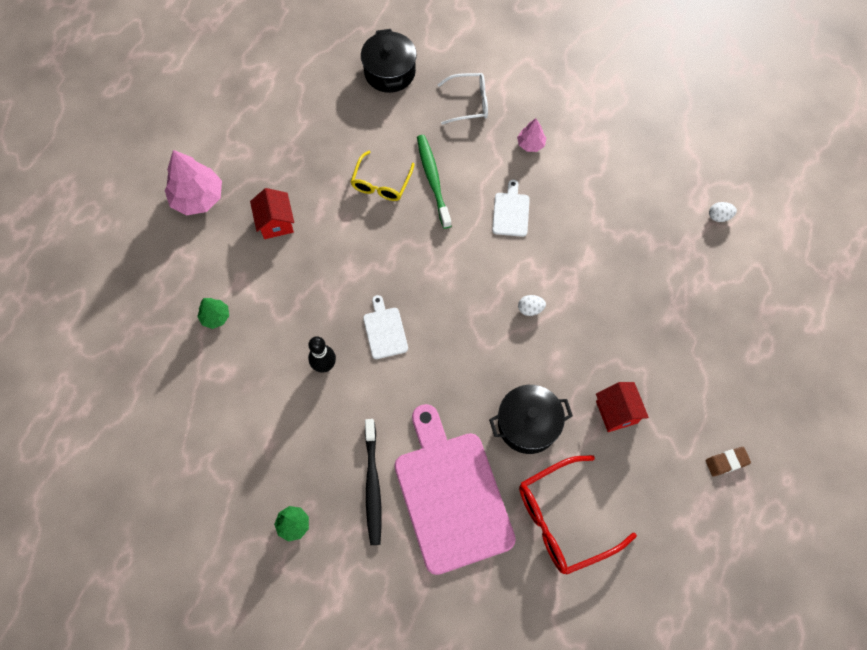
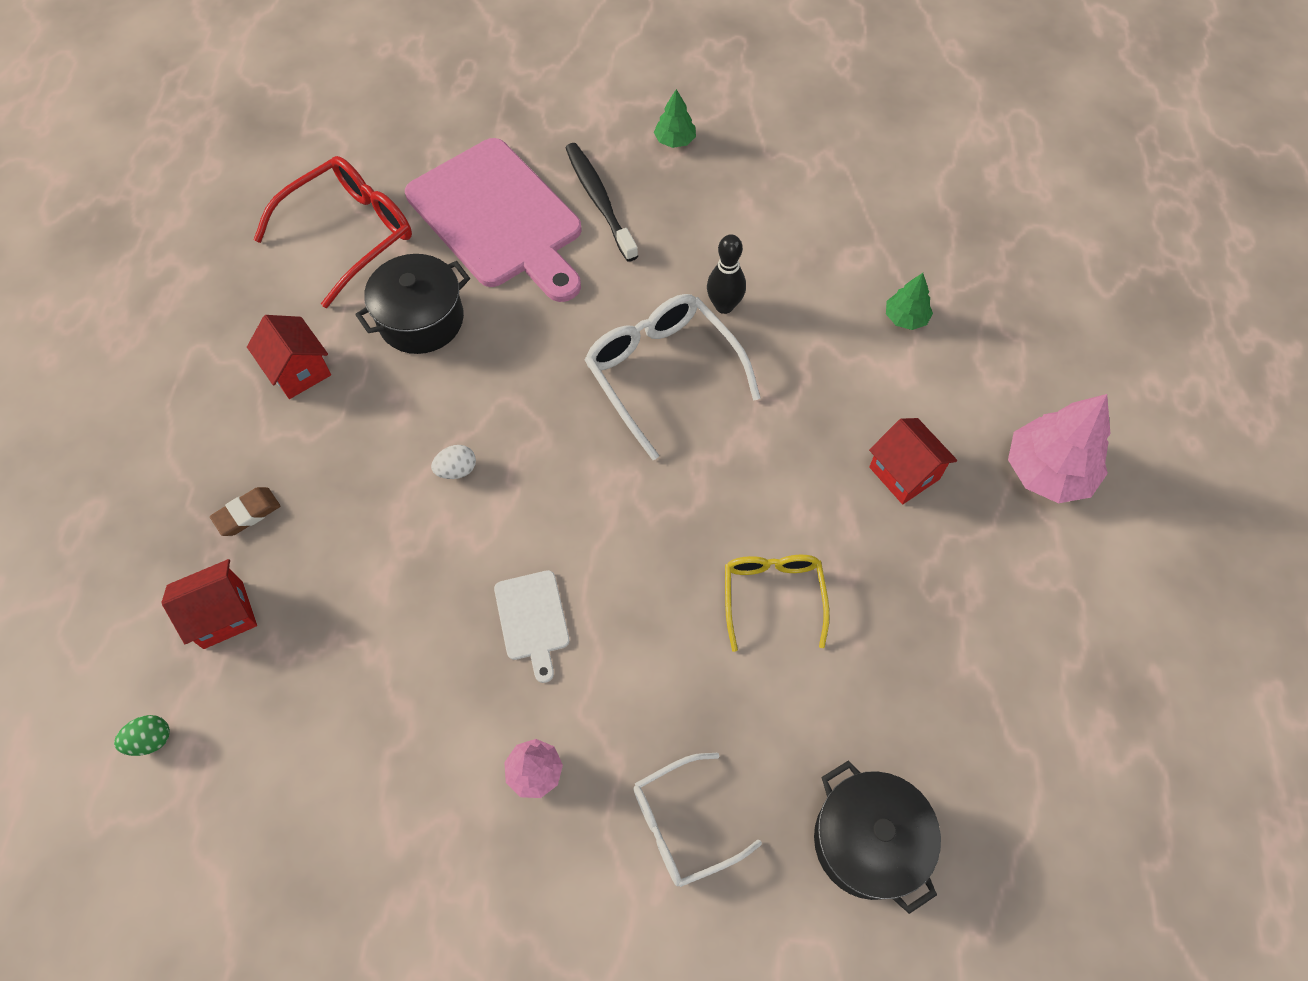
camera: 160 degrees right, 5 degrees down
(384, 330) = (662, 373): white cutting board -> white glasses
(433, 180) = (687, 633): green toothbrush -> none
(678, 268) = (223, 615): none -> red house
(719, 216) = (151, 740): white egg -> green egg
(726, 462) = (136, 356): brown eraser -> brown eraser (247, 514)

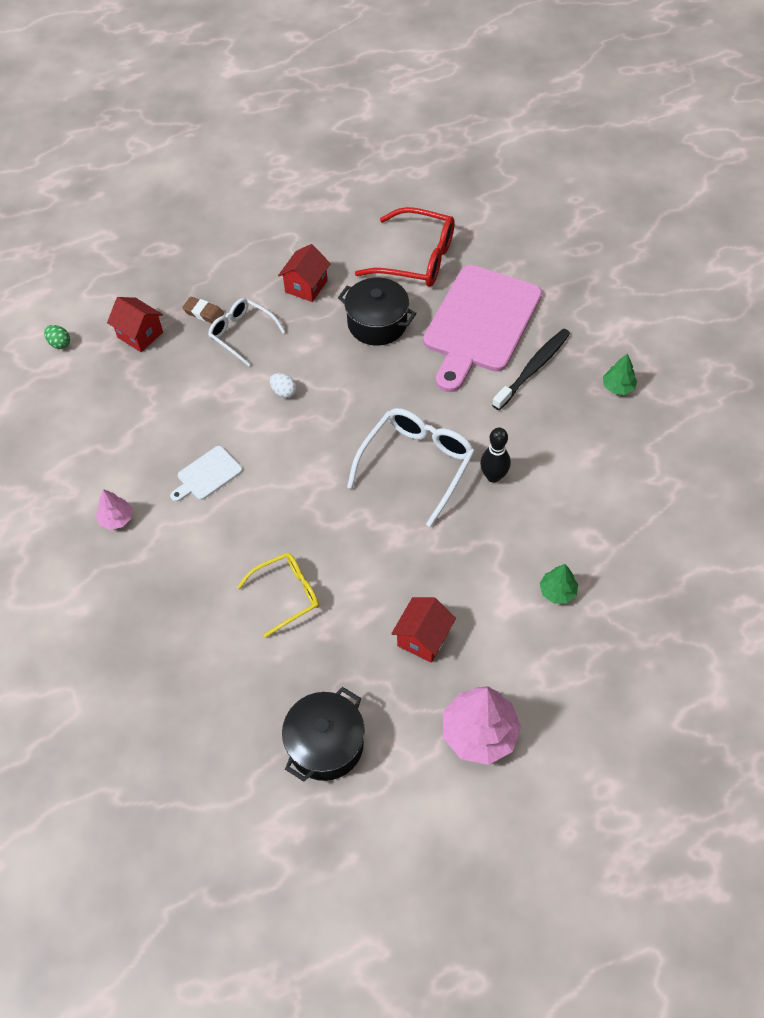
camera: 65 degrees right, 5 degrees down
(683, 825) = (117, 606): white glasses -> white glasses (242, 334)
(867, 841) = (149, 711): black pot -> black pot (325, 744)

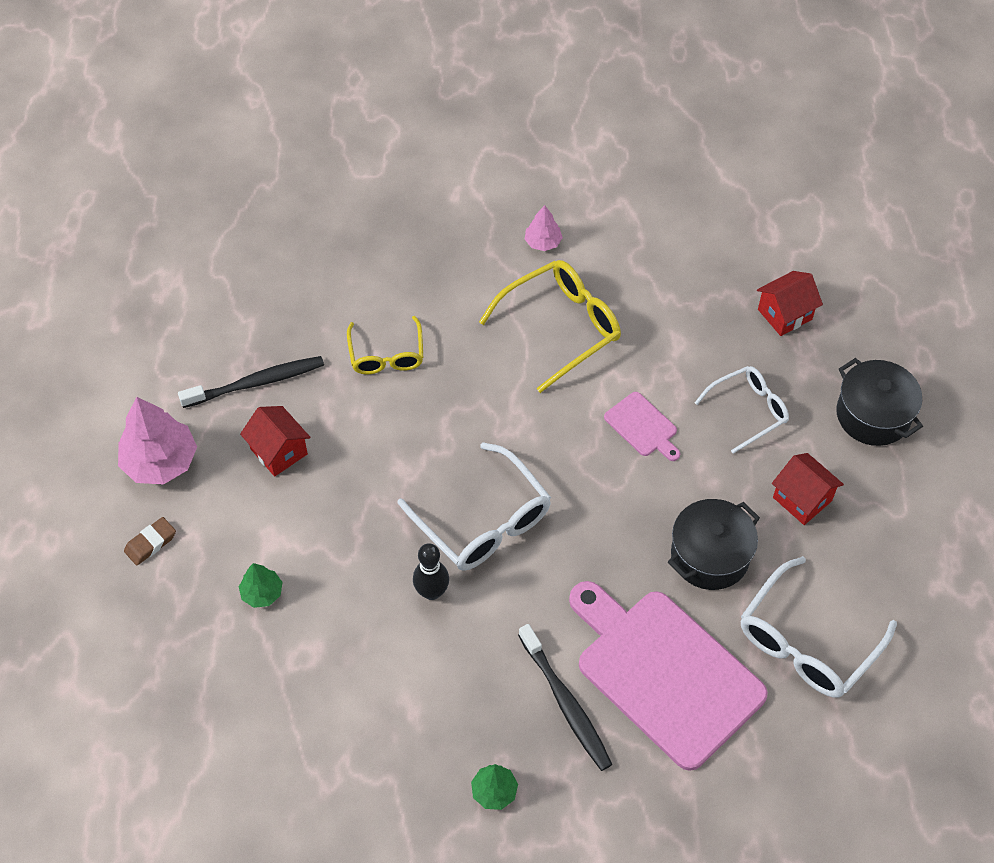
camera: 110 degrees right, 0 degrees up
(60, 343) = (799, 241): green egg -> none
(203, 313) = (796, 382): brown eraser -> brown eraser (150, 543)
(207, 475) = (561, 327): white cutting board -> yellow glasses
(284, 392) = (643, 426): white egg -> pink cutting board
(325, 744) = (222, 340): black pot -> black pot (873, 415)
(361, 690) = (256, 383): none -> black toothbrush
(416, 258) = (807, 642): red glasses -> white glasses

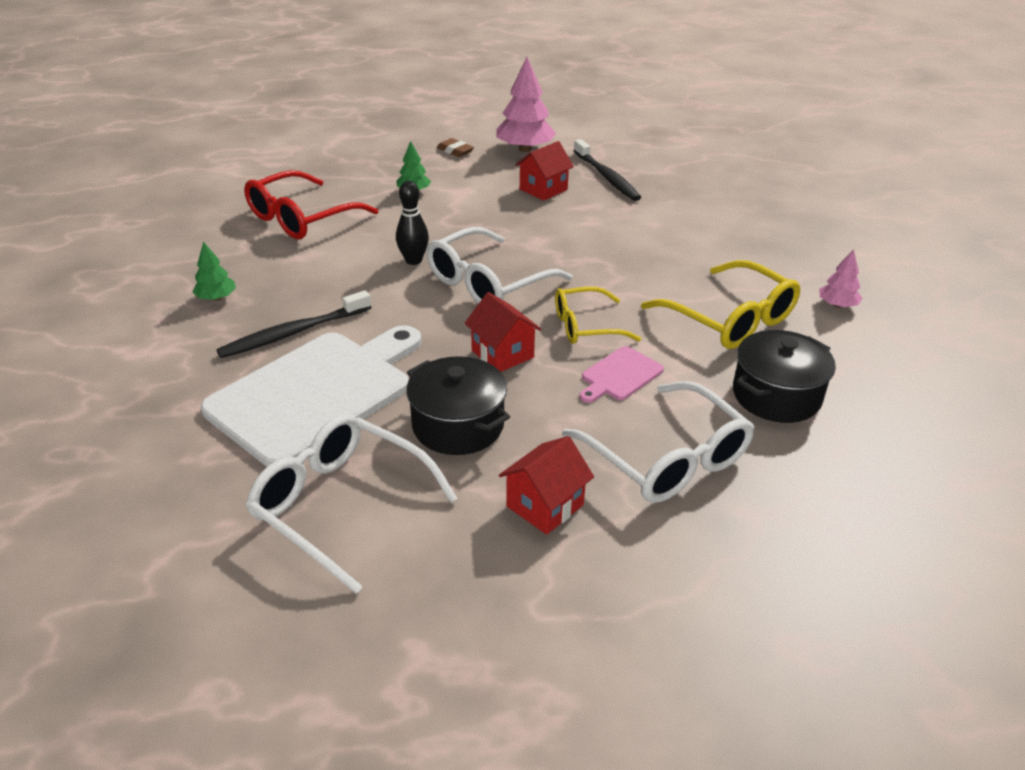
camera: 85 degrees right, 20 degrees down
(317, 720) = (301, 218): none -> red glasses
(386, 355) = (656, 228): yellow glasses -> yellow glasses (585, 326)
(664, 673) = (316, 393): pink cutting board -> white cutting board
(748, 410) = (667, 458): white glasses -> white glasses, size x1.57
(785, 314) = (836, 495): red house -> red house (502, 354)
(873, 415) = (699, 586): black pot -> black pot (776, 396)

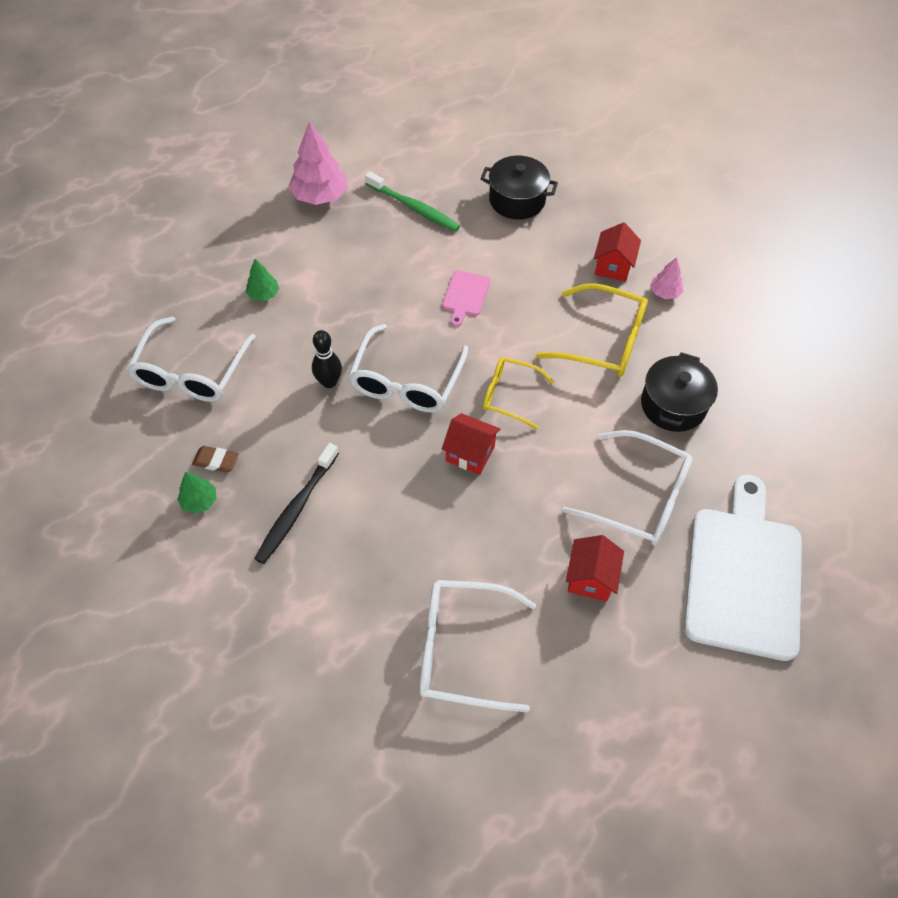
camera: 30 degrees left, 20 degrees up
(301, 218) = (191, 372): red glasses -> white glasses
(316, 393) = (364, 560): white cutting board -> white cutting board (743, 574)
(455, 151) = (259, 223): brown eraser -> brown eraser (216, 461)
(458, 425) = (487, 538): black pot -> black pot (517, 200)
(543, 189) = (372, 246): red house -> red house (613, 266)
(585, 326) = (509, 395): yellow glasses -> yellow glasses turned 60 degrees clockwise
(606, 177) = (414, 208): black toothbrush -> green toothbrush
(620, 375) = (564, 435): pink cutting board -> pink cutting board (465, 295)

